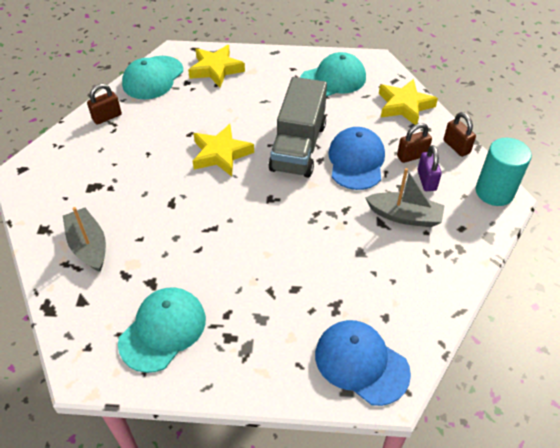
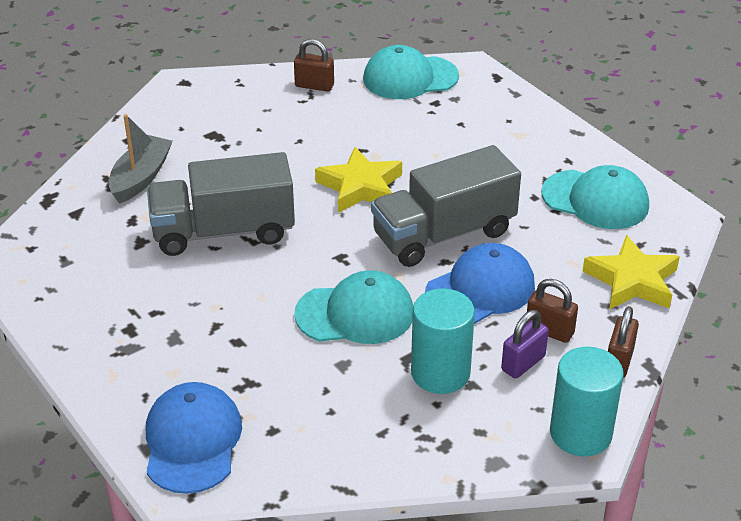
camera: 50 degrees right, 10 degrees down
(163, 330) = (94, 281): turquoise cap -> turquoise cap (355, 314)
(189, 236) = (223, 232): none -> grey truck
(216, 69) = (484, 109): yellow star -> none
(404, 216) = (440, 373): grey boat -> turquoise cylinder

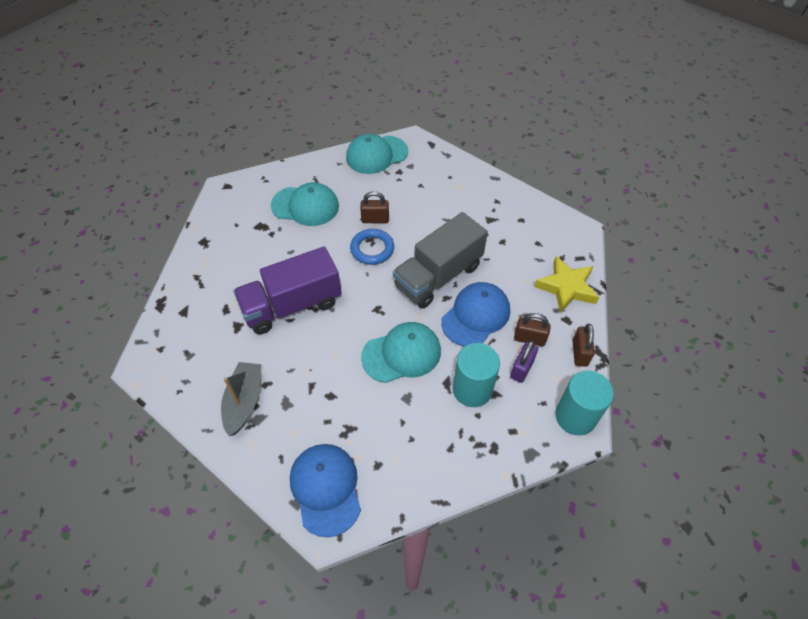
camera: 15 degrees left, 15 degrees up
(141, 178) = (221, 272): grey boat -> grey boat (244, 401)
(223, 232) = (292, 305): grey truck -> purple truck
(314, 86) = (316, 172): brown padlock -> brown padlock (375, 219)
(360, 187) = (372, 249): yellow star -> blue ring
(595, 200) = (523, 229): turquoise cap -> turquoise cap (305, 206)

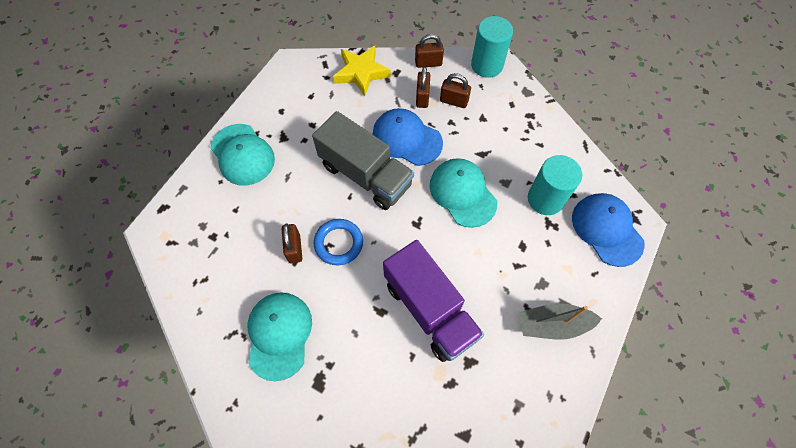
camera: 100 degrees left, 10 degrees up
(326, 488) = (606, 229): blue cap -> blue cap turned 90 degrees clockwise
(376, 155) = (182, 268): turquoise cap -> turquoise cap (242, 155)
(472, 389) = (483, 134): turquoise cylinder -> turquoise cylinder (545, 199)
(521, 369) = (454, 101): purple padlock -> brown padlock

